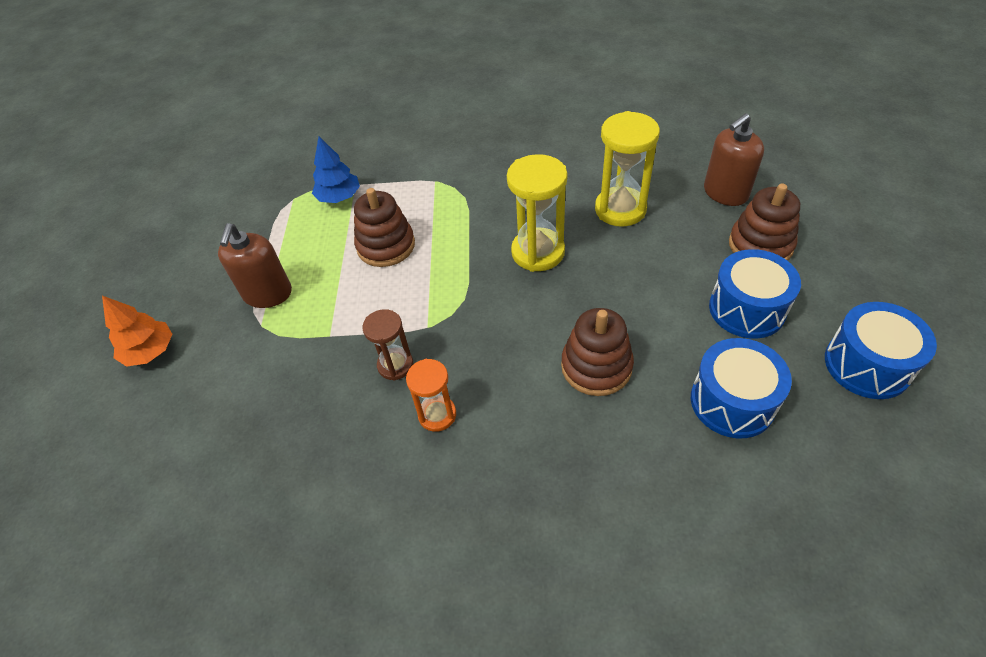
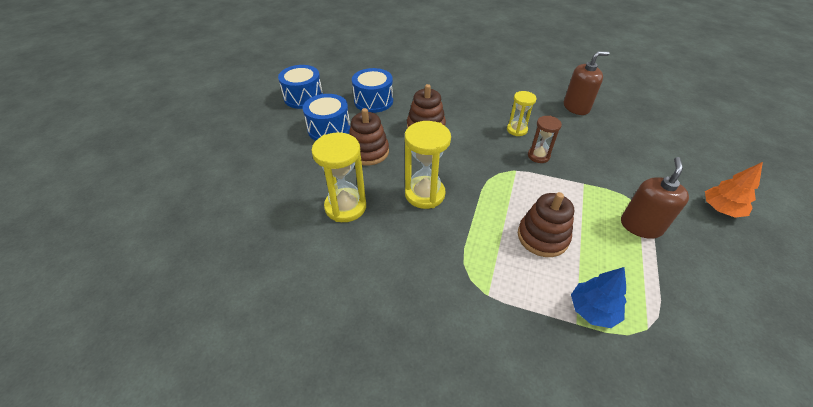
camera: 165 degrees left, 5 degrees down
(437, 415) = (517, 130): orange hourglass -> yellow hourglass
(725, 193) = (263, 194): brown soap dispenser -> brown soap dispenser (576, 107)
(760, 245) = (284, 155): brown stacking toy -> brown stacking toy (368, 152)

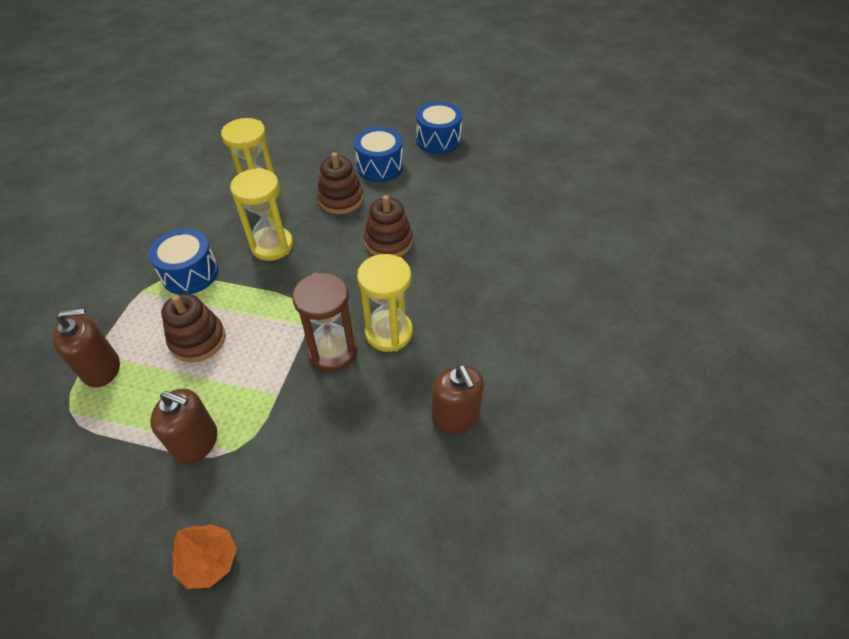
camera: 85 degrees right, 5 degrees up
(373, 101) = (439, 194): blue drum -> blue drum (190, 273)
(517, 130) = (389, 332): yellow hourglass -> yellow hourglass, size x1.66
(538, 156) = (332, 351): brown hourglass -> brown hourglass, size x1.66
(592, 310) = (102, 369): blue tree -> brown soap dispenser

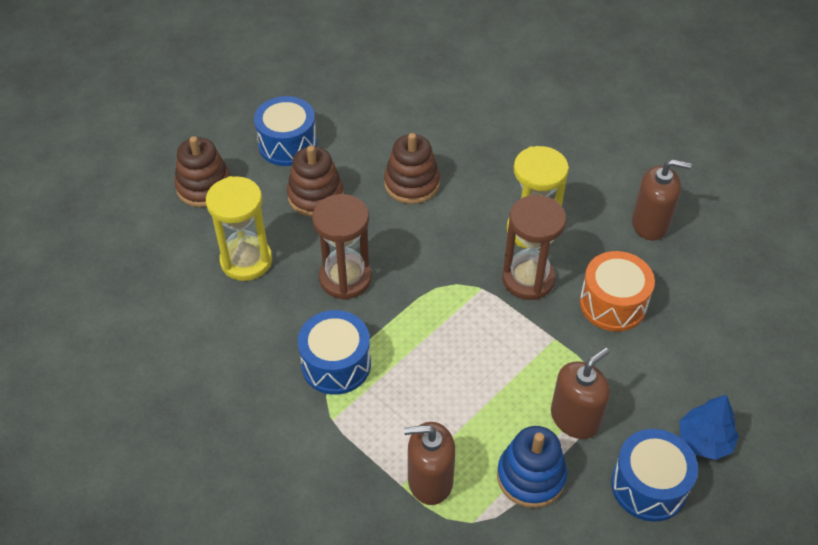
camera: 60 degrees left, 0 degrees up
(102, 369) = (430, 480): brown soap dispenser -> brown soap dispenser turned 105 degrees counterclockwise
(124, 433) = (531, 476): none -> blue stacking toy
(197, 340) = (443, 383): brown stacking toy -> brown stacking toy (204, 187)
(209, 561) = (704, 440): orange tree -> blue tree
(272, 246) = (345, 278): yellow hourglass -> brown hourglass
(339, 423) = (613, 304): none -> orange drum
(438, 140) = (283, 81): blue drum -> blue drum (649, 486)

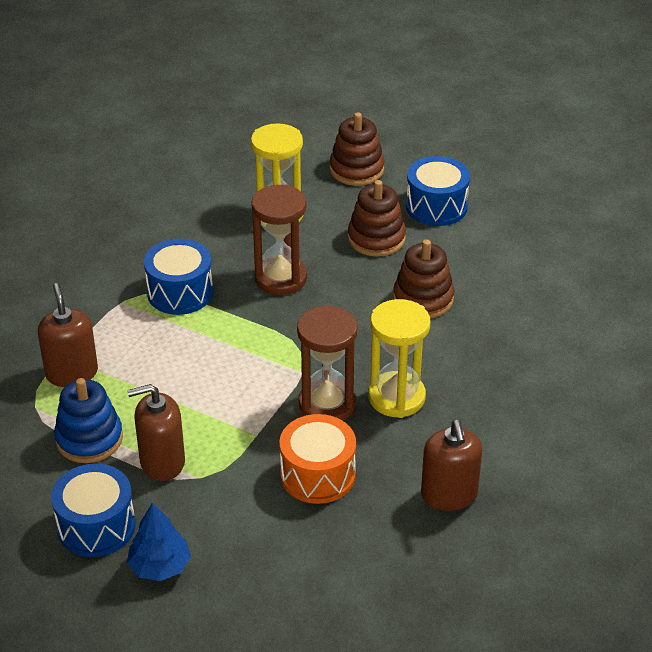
camera: 75 degrees right, 10 degrees down
(575, 418) = (162, 462): brown soap dispenser -> brown soap dispenser turned 135 degrees clockwise

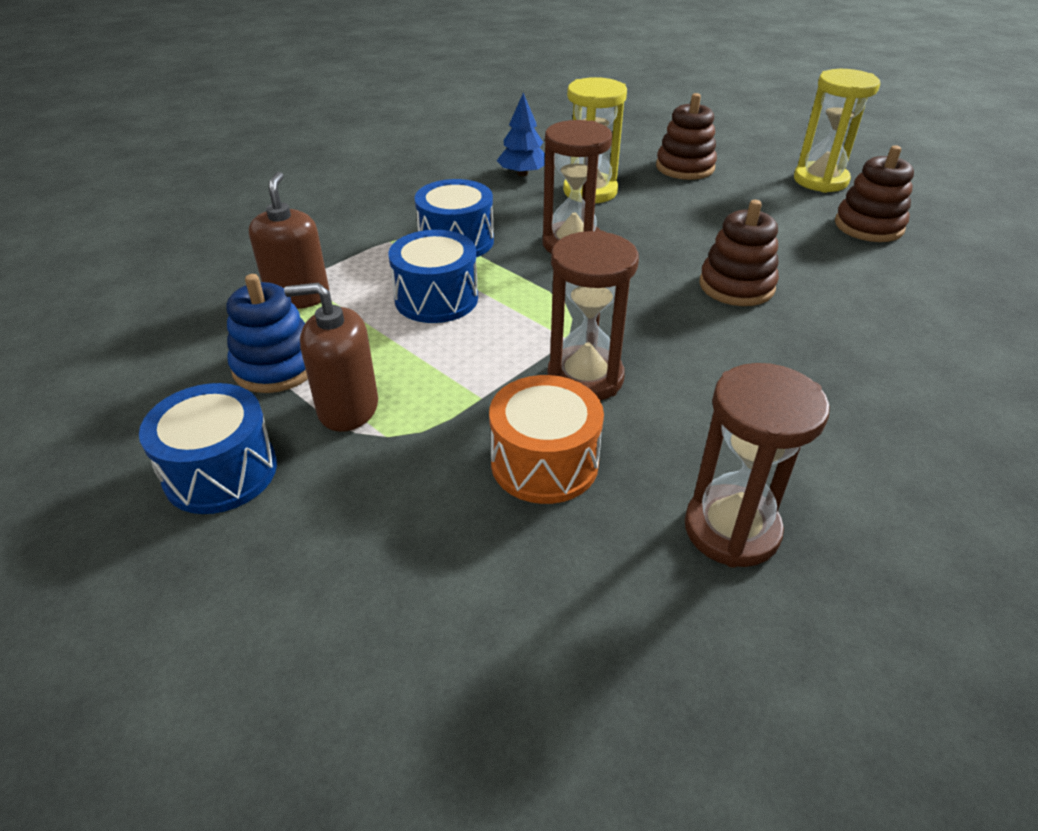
camera: 15 degrees right, 0 degrees up
(159, 566) = (271, 546): blue tree -> blue tree (522, 174)
(376, 238) = (692, 224): brown stacking toy -> brown stacking toy (868, 226)
(396, 397) = (680, 385): yellow hourglass -> yellow hourglass (820, 180)
(436, 206) = (767, 206): blue drum -> blue drum (436, 298)
(449, 495) = (731, 529): brown soap dispenser -> brown hourglass

